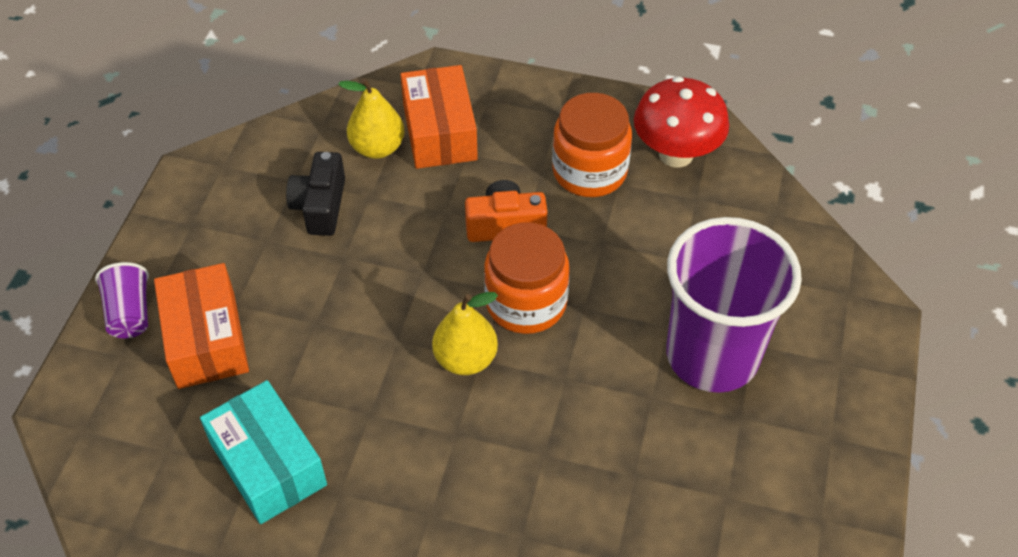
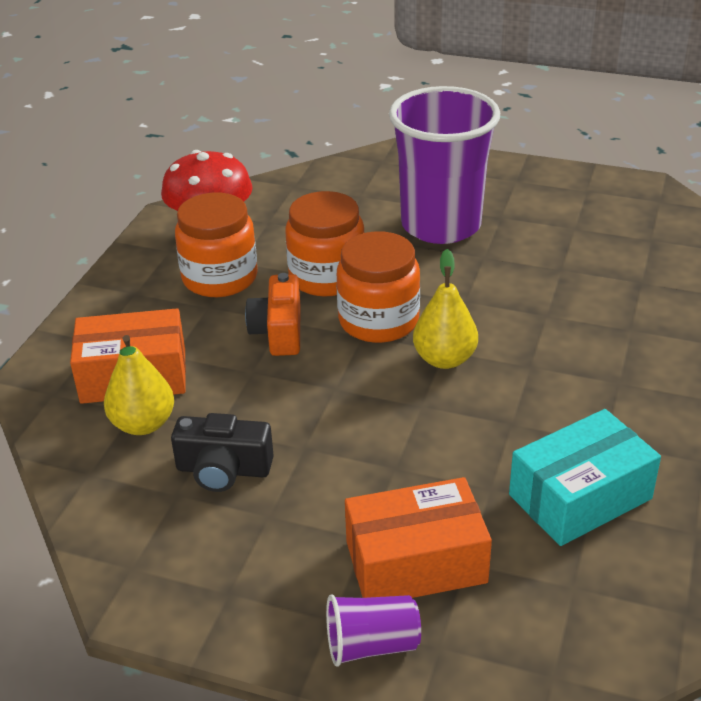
camera: 85 degrees left, 15 degrees down
(599, 256) = (327, 277): none -> orange jar

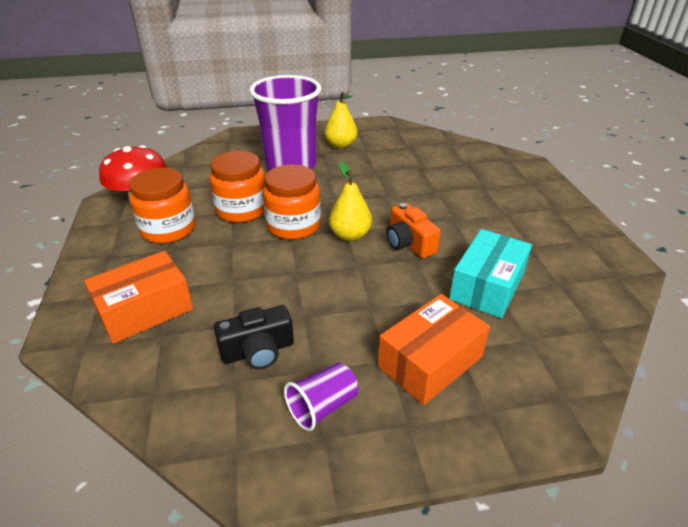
camera: 30 degrees left, 0 degrees up
(143, 424) = (175, 341): yellow pear -> yellow pear (341, 145)
(279, 331) = (233, 250): orange camera -> orange camera (409, 243)
(372, 645) = (448, 430): purple cup -> purple cup (322, 407)

